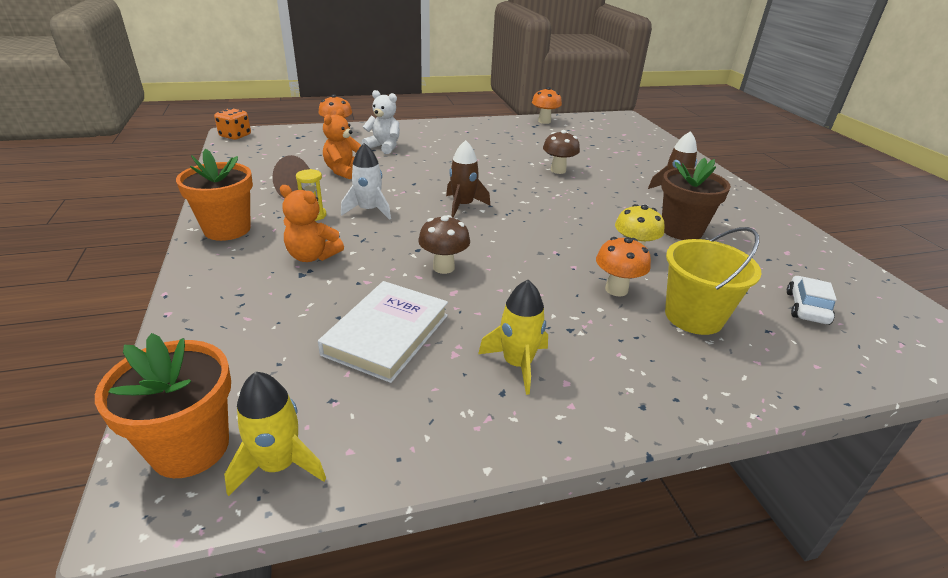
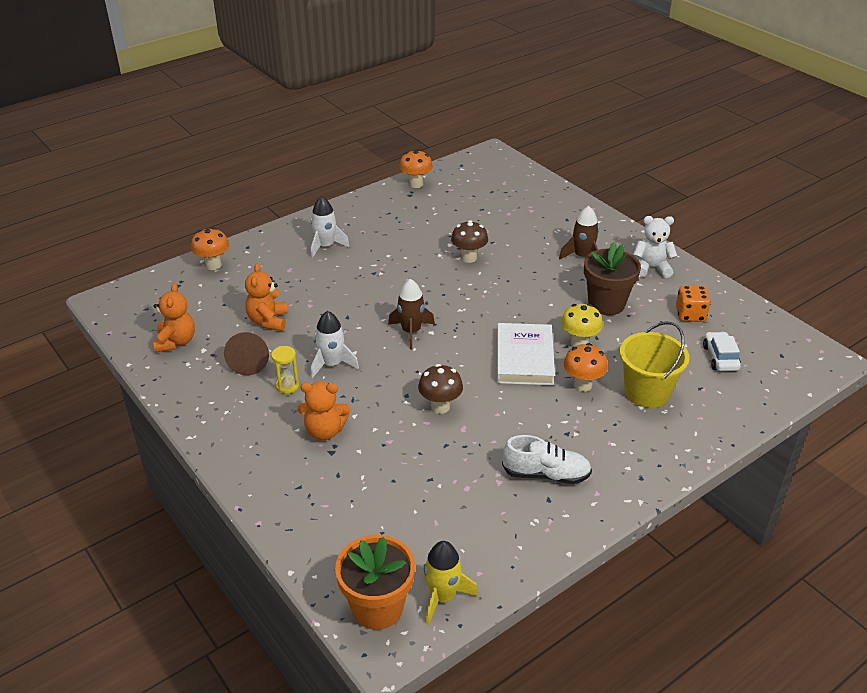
camera: 20 degrees left, 5 degrees up
(227, 229) = (224, 427): orange flower pot -> none
(235, 136) = (108, 303): orange dice -> orange dice (690, 315)
(257, 167) = (176, 342): none -> orange teddy bear
(384, 147) = (280, 274): white teddy bear -> white teddy bear (651, 268)
(386, 334) = (440, 482): white book -> white book (524, 358)
(437, 140) = (326, 246): none -> white rocket
(517, 364) = (546, 474): yellow rocket -> white shoe

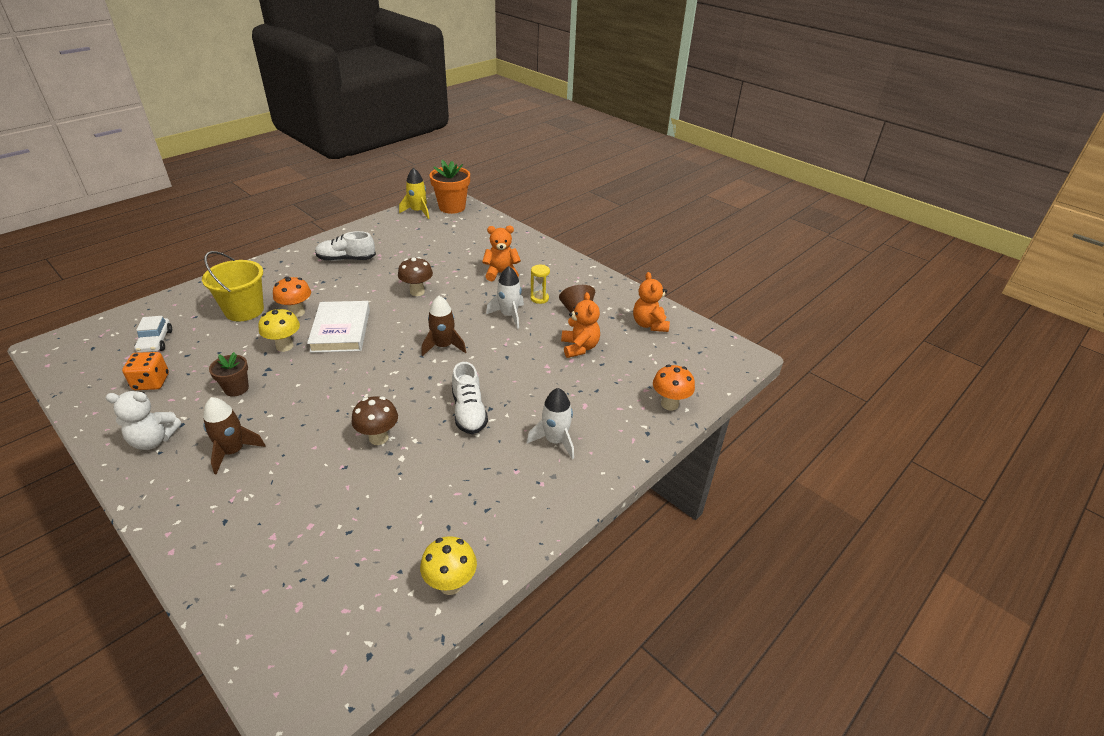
camera: 170 degrees right, 0 degrees up
(392, 271) = (469, 412): none -> white shoe
(416, 184) = (450, 584): orange mushroom -> yellow mushroom
(606, 304) = (236, 388): brown flower pot -> brown flower pot, size x0.59

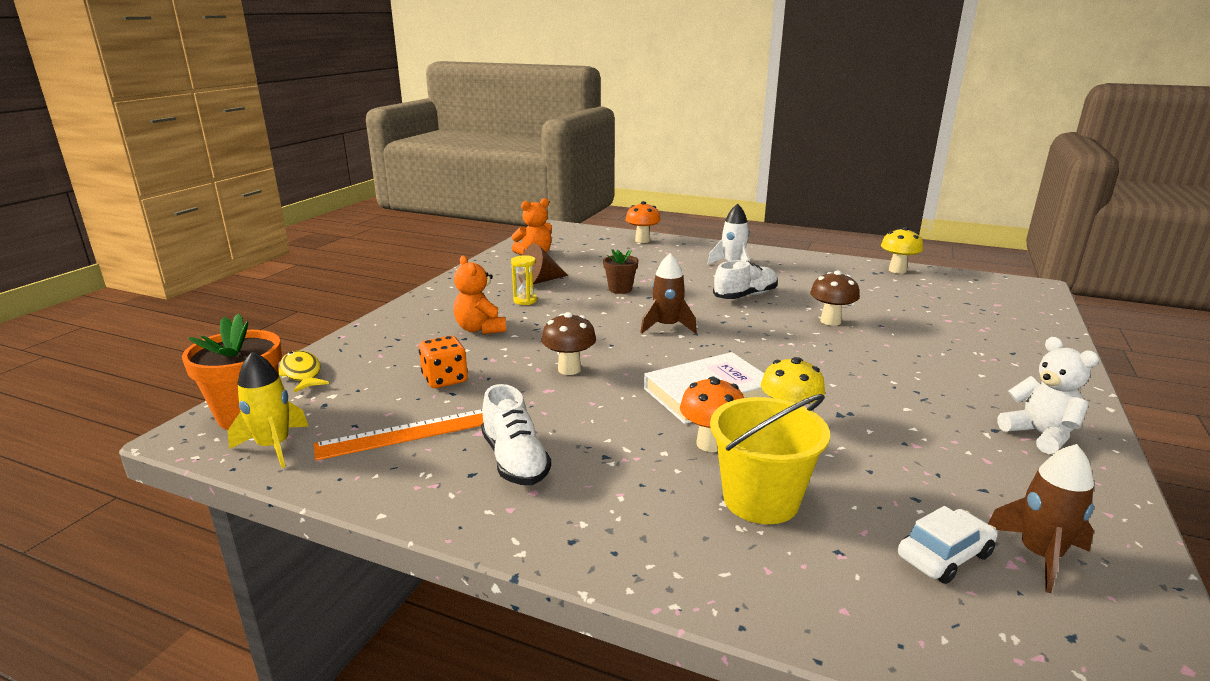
camera: 110 degrees left, 15 degrees down
(151, 382) = (998, 497): orange dice -> orange dice (445, 379)
(233, 451) = (961, 380): brown rocket -> brown rocket (1039, 555)
(236, 388) = (898, 420): brown flower pot -> brown flower pot (620, 289)
(397, 239) = (410, 432): none -> orange ruler
(486, 219) = (301, 373): none -> yellow fish
(509, 315) = (574, 308): white rocket -> none
(579, 347) = (600, 273): orange teddy bear -> none

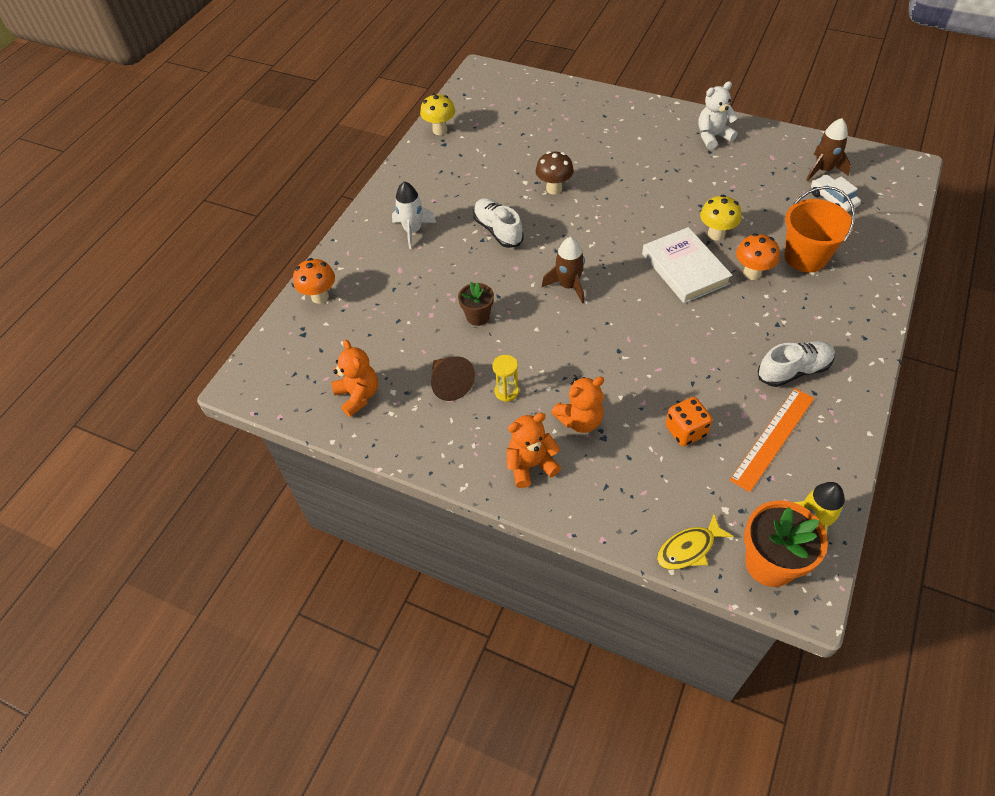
camera: 85 degrees left, 30 degrees up
(410, 432) = (772, 438): orange ruler -> orange ruler turned 60 degrees clockwise
(438, 309) = (530, 465): none -> orange teddy bear
(569, 369) = (657, 348): brown mushroom -> none
(761, 500) = (805, 257): yellow bucket -> orange bucket

